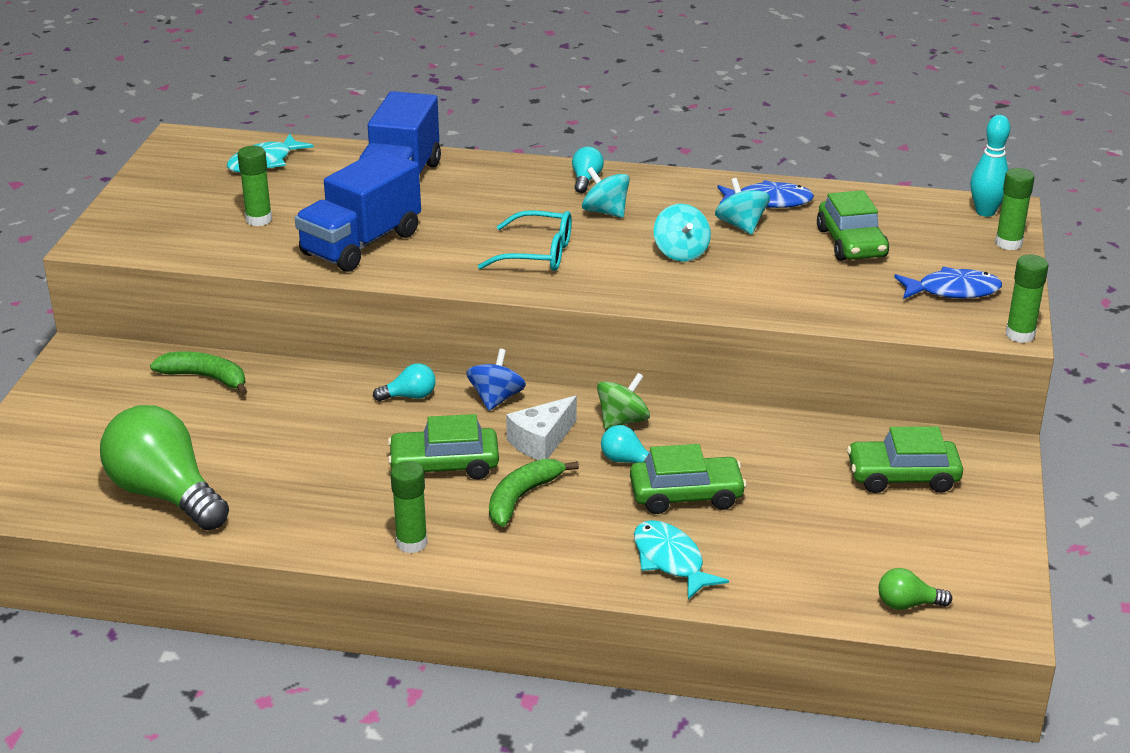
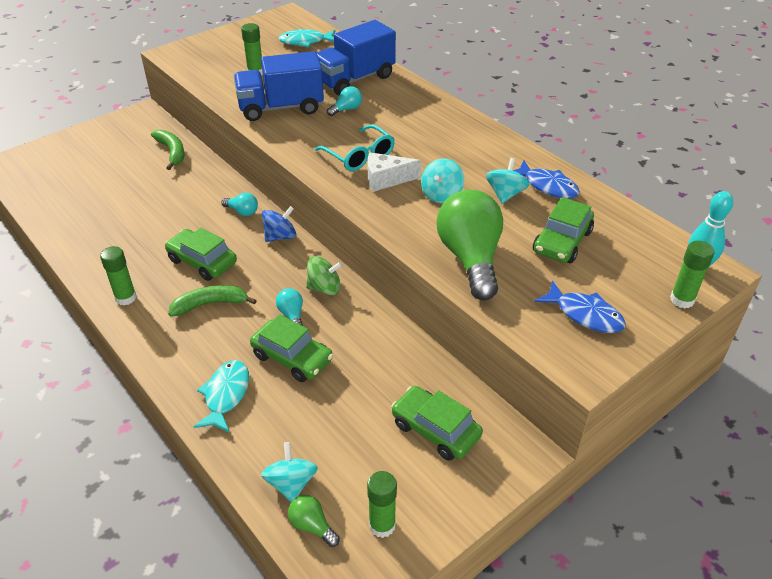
camera: 40 degrees right, 10 degrees up
(165, 494) = (71, 205): green light bulb -> green light bulb (470, 258)
(541, 441) = (266, 275): white cheese -> white cheese (386, 179)
(586, 180) = (454, 122): turquoise light bulb -> turquoise light bulb (346, 109)
(605, 212) = (436, 147): turquoise spinning top -> turquoise spinning top (291, 483)
(1020, 335) = (587, 377): green glue stick -> green glue stick (382, 525)

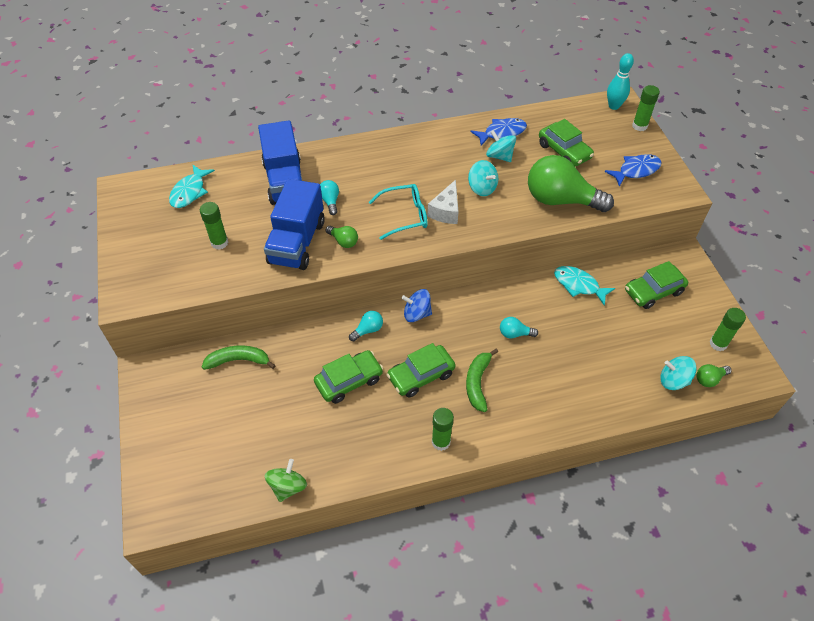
camera: 65 degrees left, 10 degrees up
(226, 395) = (581, 397): turquoise fish -> turquoise fish (578, 285)
(280, 236) = (417, 314): blue spinning top -> blue spinning top turned 75 degrees counterclockwise
(292, 357) = (559, 346): green car -> green car (349, 381)
(299, 131) = (343, 241): none -> green light bulb
(324, 288) = (494, 305): green spinning top -> green spinning top (288, 487)

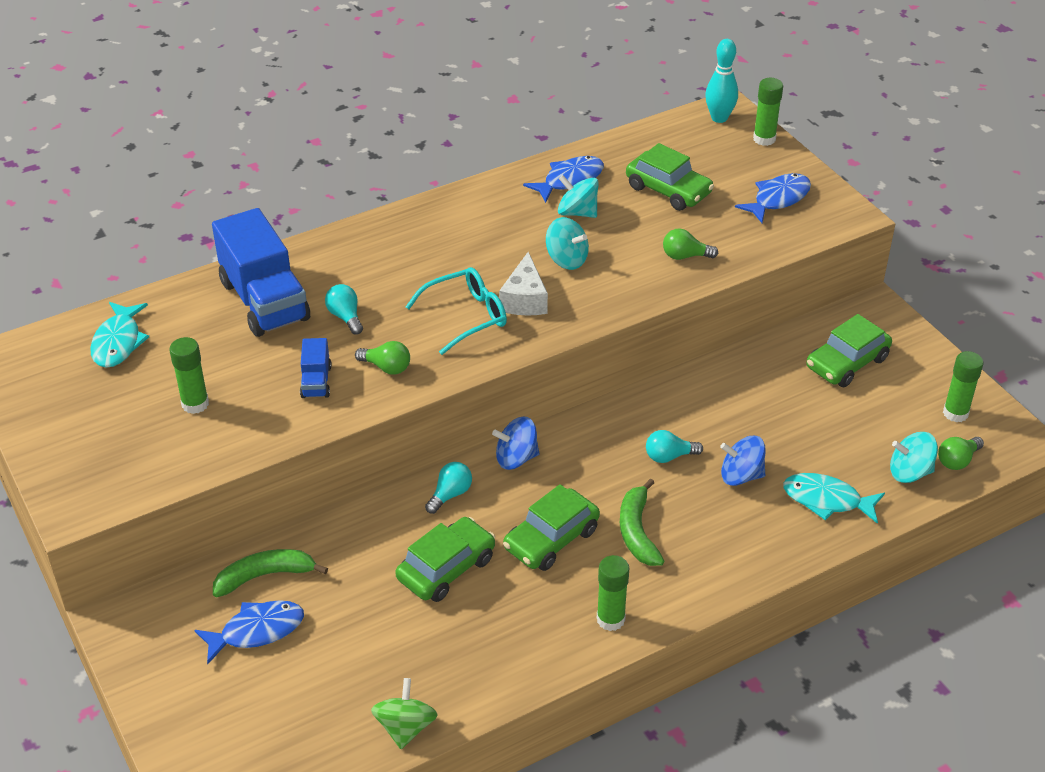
camera: 15 degrees left, 10 degrees down
(221, 397) = (257, 631): none -> blue fish
(297, 242) = (316, 382): blue truck -> blue truck, size x0.46
(558, 358) = (741, 475): none -> blue spinning top
(560, 200) = (685, 256): green light bulb -> green light bulb, size x0.43
(578, 285) = (739, 374): turquoise fish -> turquoise fish (827, 500)

